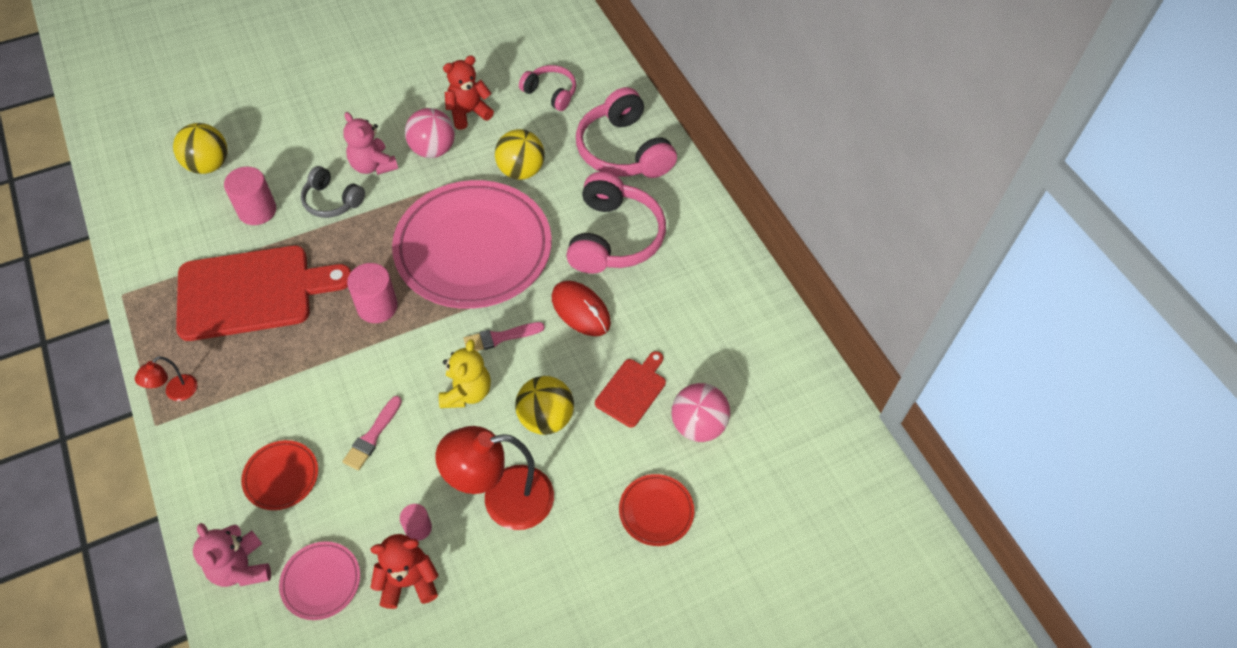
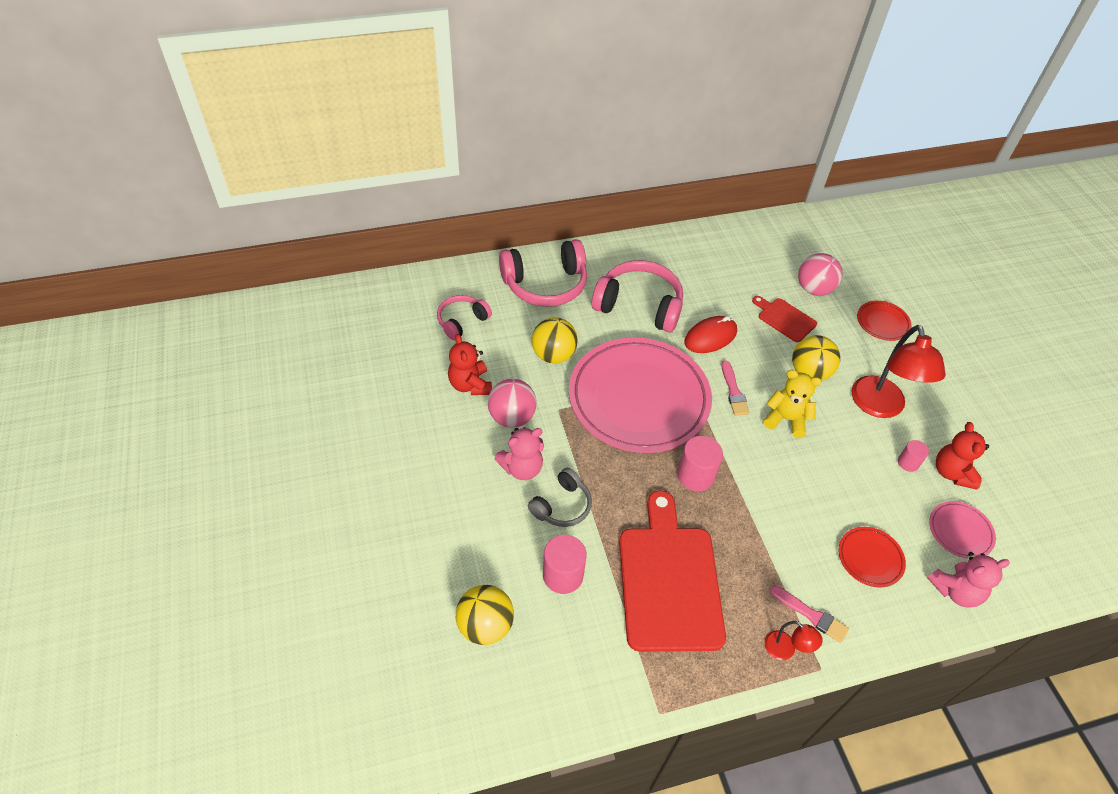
camera: 80 degrees left, 5 degrees down
(372, 436) = (828, 488): pink brush -> pink brush (811, 615)

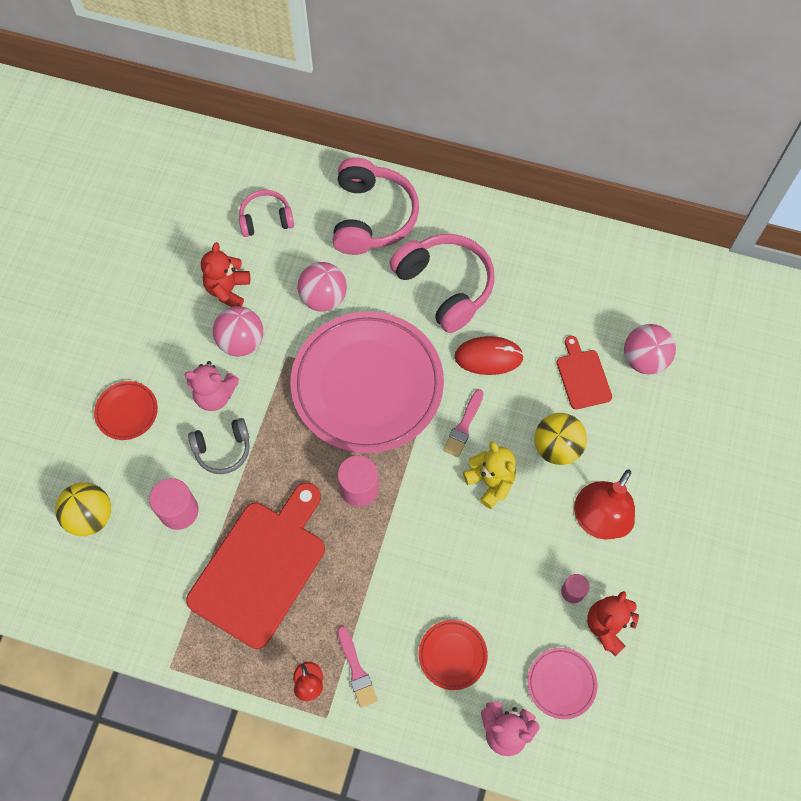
camera: 35 degrees right, 15 degrees up
(545, 284) = (372, 217): pink headphones -> pink headphones turned 105 degrees counterclockwise
(553, 355) = (323, 298): yellow ball -> pink ball
(882, 323) = (685, 435): red plate -> red plate (127, 412)

